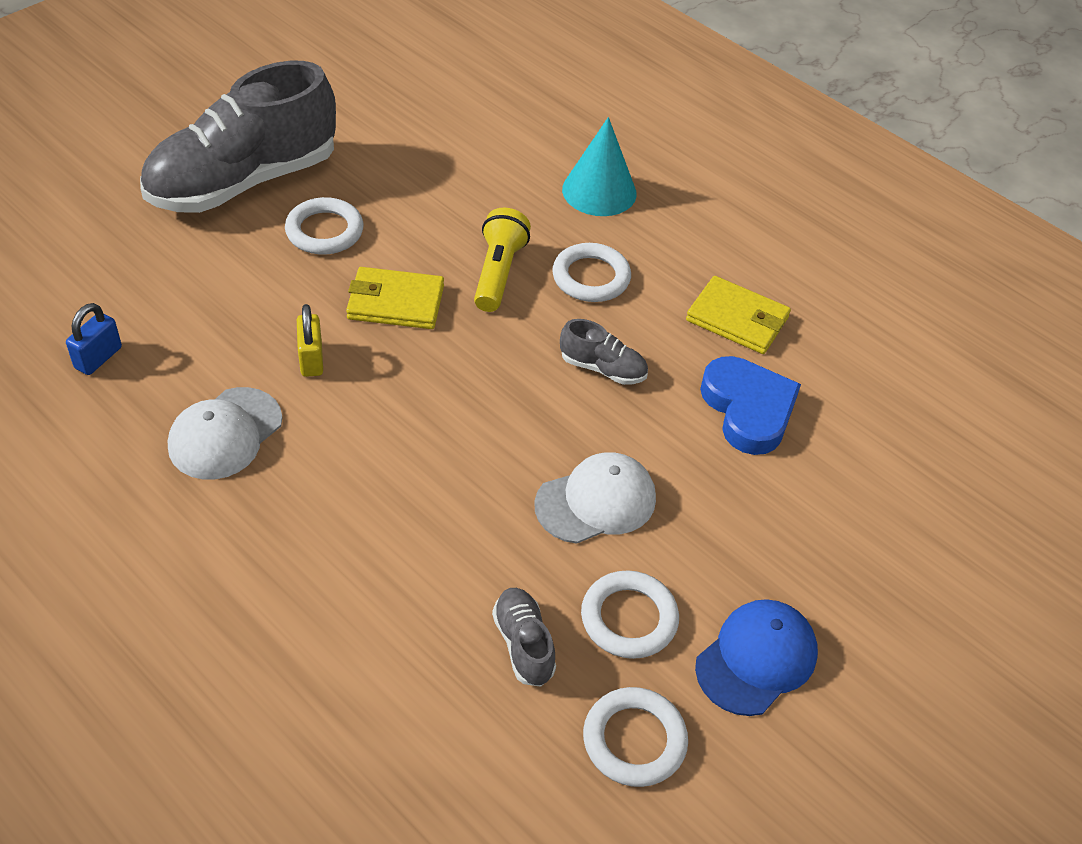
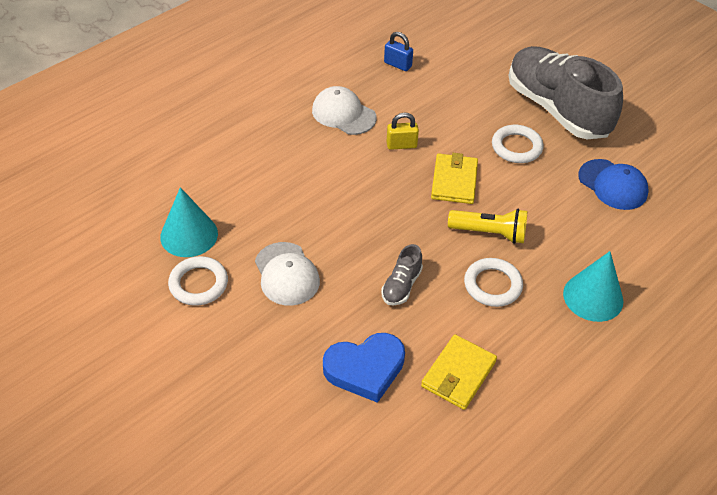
camera: 95 degrees right, 0 degrees up
(523, 644) = (189, 235): grey shoe -> turquoise cone
(634, 740) = (120, 280): white ring -> none
(756, 659) = (160, 345): blue cap -> blue cap (613, 185)

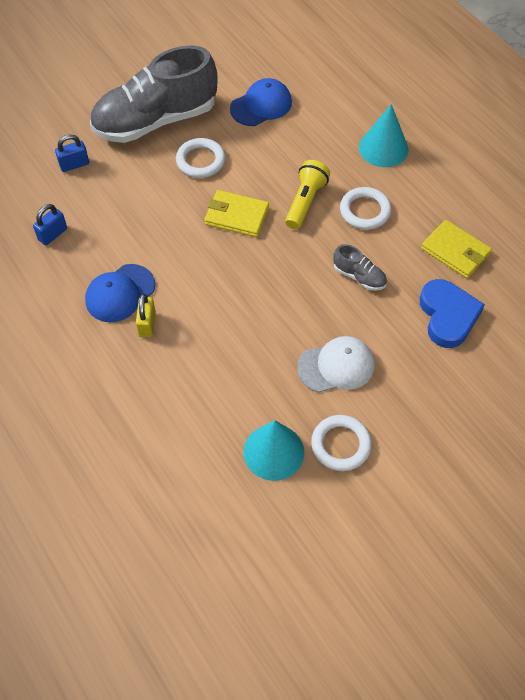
camera: 80 degrees left, 10 degrees up
(343, 114) = (120, 293): white cap -> blue cap
(401, 145) = (178, 249): yellow padlock -> yellow padlock (147, 324)
(481, 65) = (74, 164): none -> blue padlock

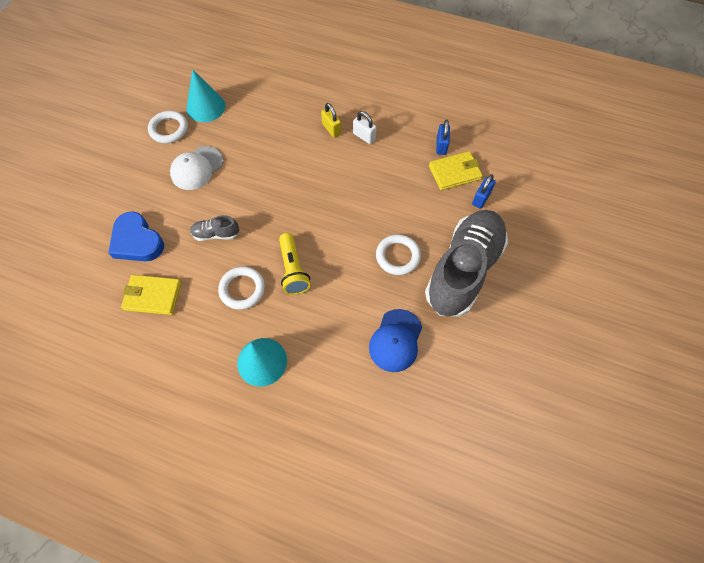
camera: 145 degrees right, 5 degrees up
(120, 293) = (364, 136): blue cap -> white padlock
(236, 216) = (334, 228): yellow wallet -> yellow wallet (455, 172)

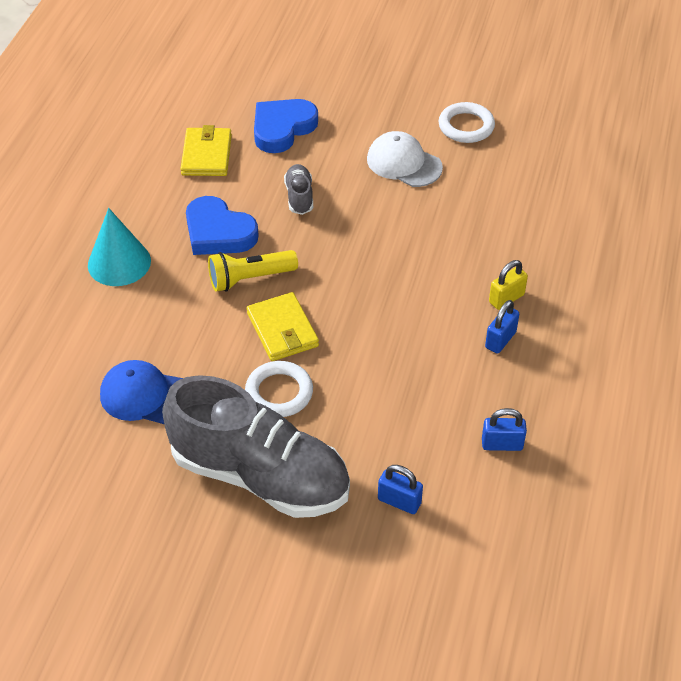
camera: 85 degrees right, 15 degrees down
(206, 107) = (516, 155): turquoise cone -> none
(242, 289) = (218, 232): white ring -> blue heart
(364, 136) = (500, 340): white padlock -> blue padlock
(455, 172) = (448, 464): yellow wallet -> yellow wallet (282, 330)

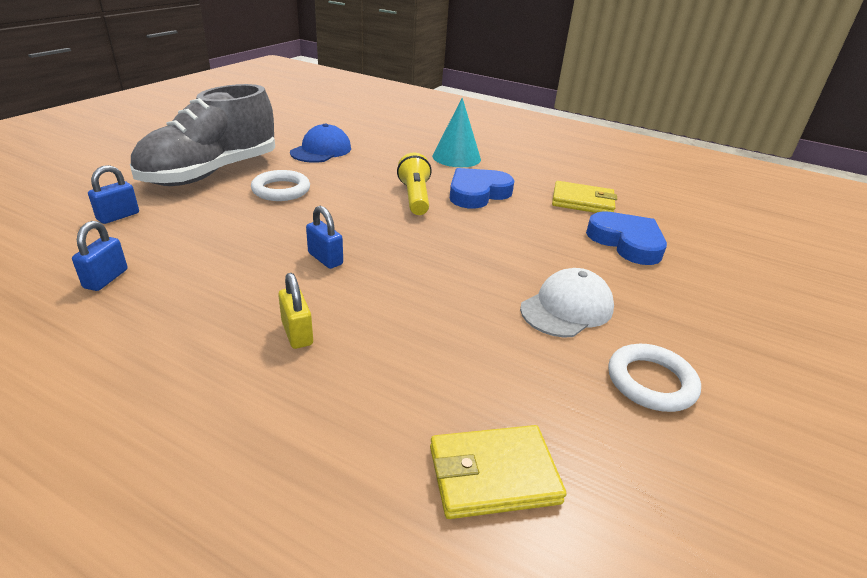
camera: 100 degrees right, 15 degrees down
(282, 330) = (347, 201): yellow wallet -> yellow wallet (493, 475)
(299, 197) = (517, 234): grey shoe -> none
(500, 340) = (238, 312): blue padlock -> blue padlock (325, 259)

